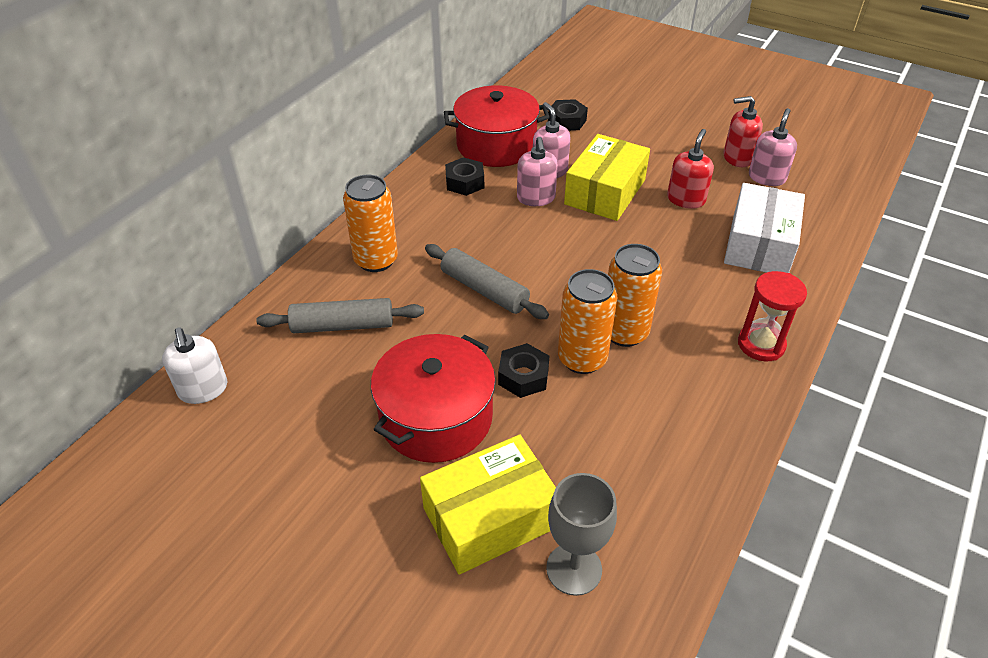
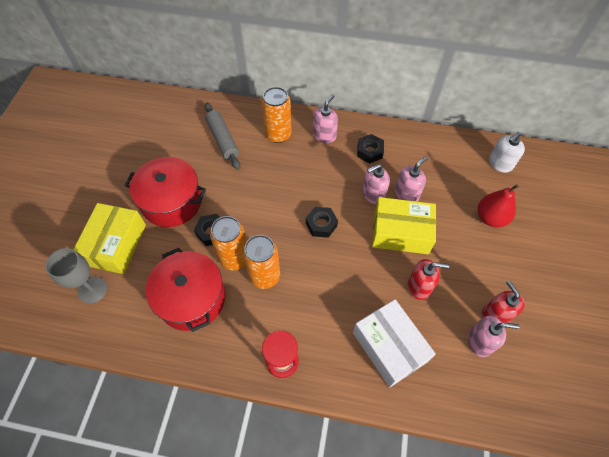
camera: 70 degrees right, 15 degrees up
(203, 389) = (164, 105): white soap dispenser -> white soap dispenser (500, 164)
(409, 215) = (324, 135): none -> pink soap dispenser
(484, 290) = (274, 193): grey rolling pin -> none
(490, 517) = (116, 245): yellow box -> yellow box turned 60 degrees clockwise
(496, 145) = (419, 155): red pot -> red pot (191, 298)
(567, 121) = (474, 188): black nut -> black nut (321, 224)
(614, 123) = (490, 218): none -> red pear
(759, 244) = (389, 347): white box -> white box turned 60 degrees clockwise

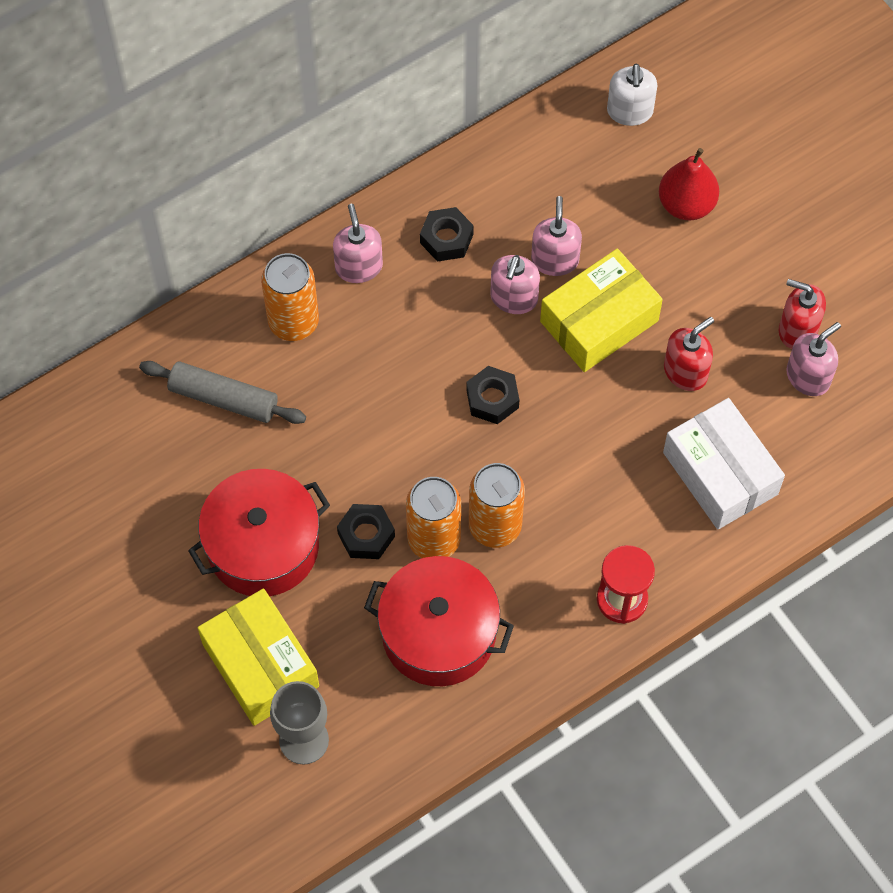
camera: 45 degrees left, 5 degrees up
(389, 347) = (720, 473): white box -> white box turned 45 degrees clockwise

